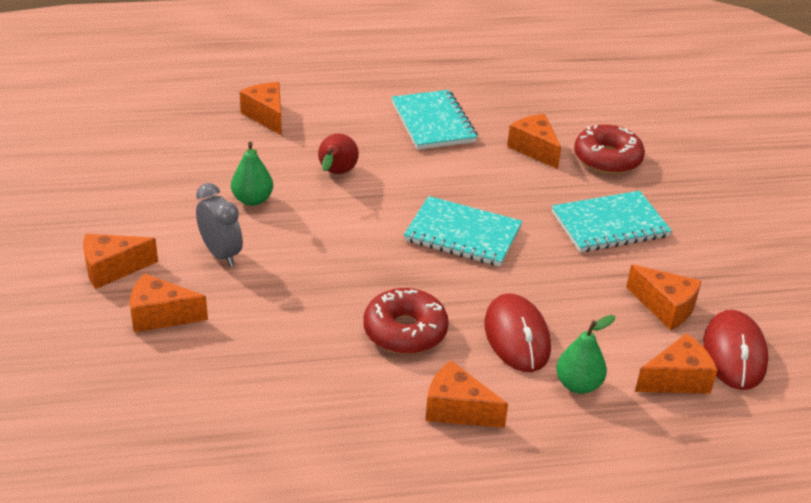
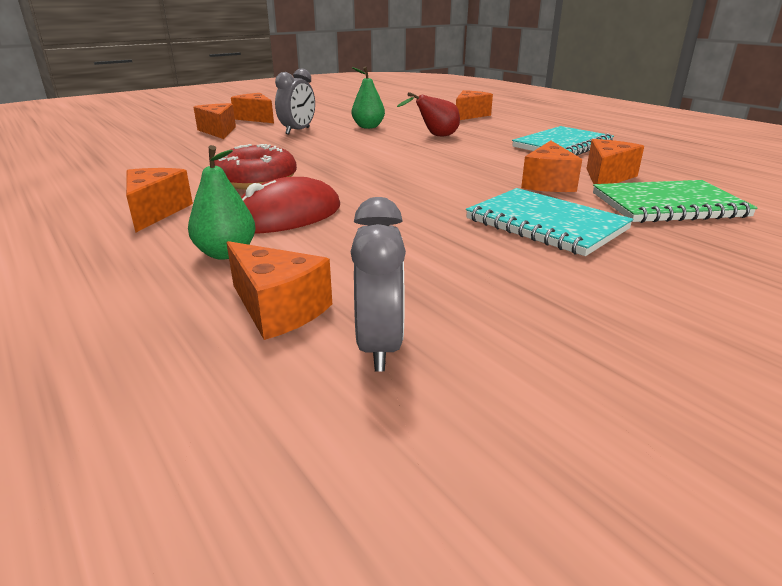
camera: 65 degrees right, 10 degrees down
(463, 234) = (420, 176): turquoise notebook -> none
(607, 159) = (668, 205): red donut -> green notebook
(665, 307) = (429, 278): orange cheese -> orange cheese (548, 183)
(734, 353) = (380, 346): red mouse -> grey clock

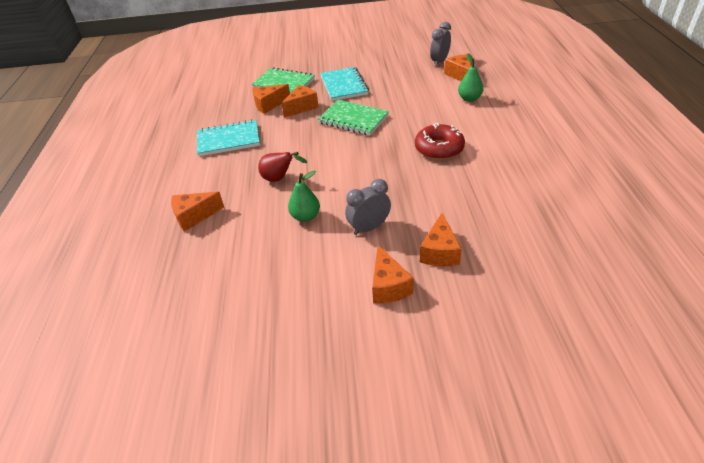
camera: 145 degrees left, 15 degrees up
(155, 212) = (497, 132): orange cheese -> none
(286, 216) = (437, 114): red mouse -> none
(434, 185) = (353, 119): none -> green notebook

